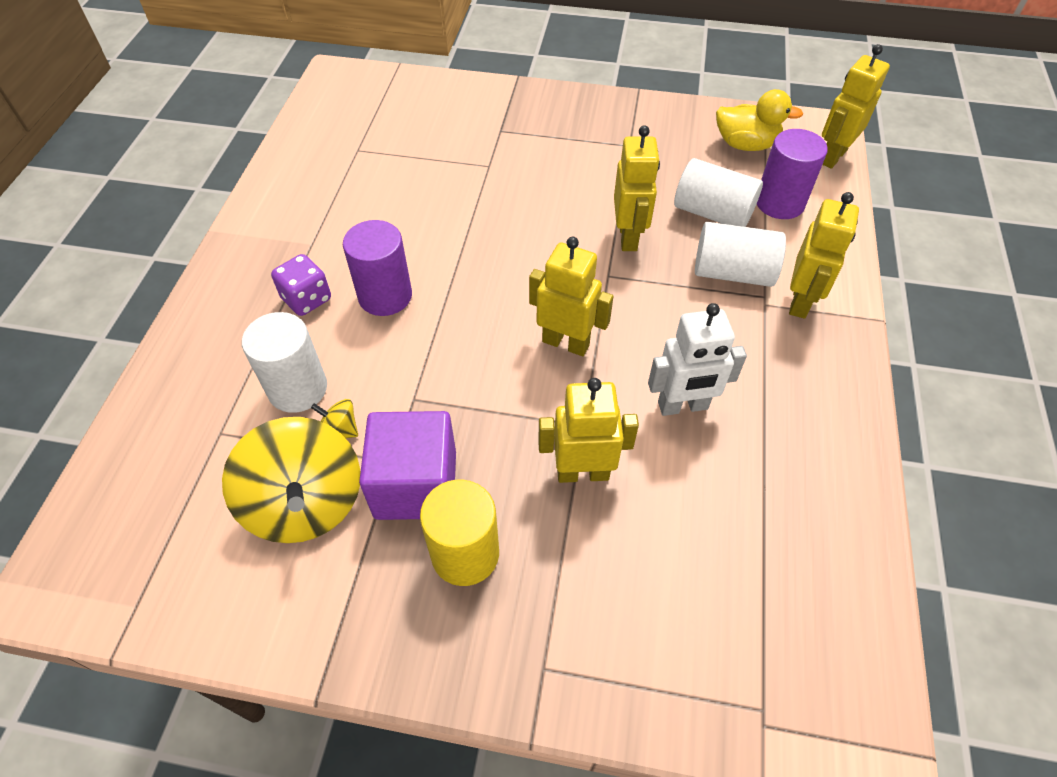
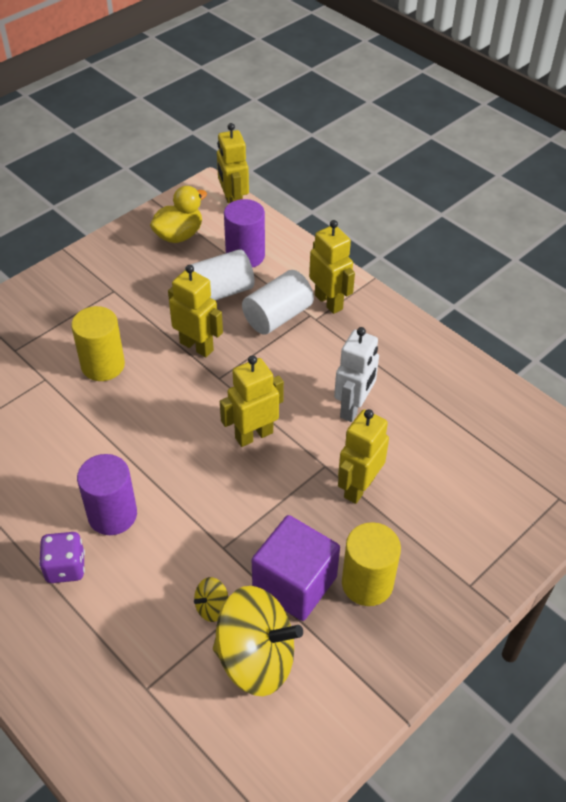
camera: 55 degrees left, 5 degrees down
(298, 388) = (150, 616): white cylinder -> none
(539, 190) = (103, 365): none -> yellow cylinder

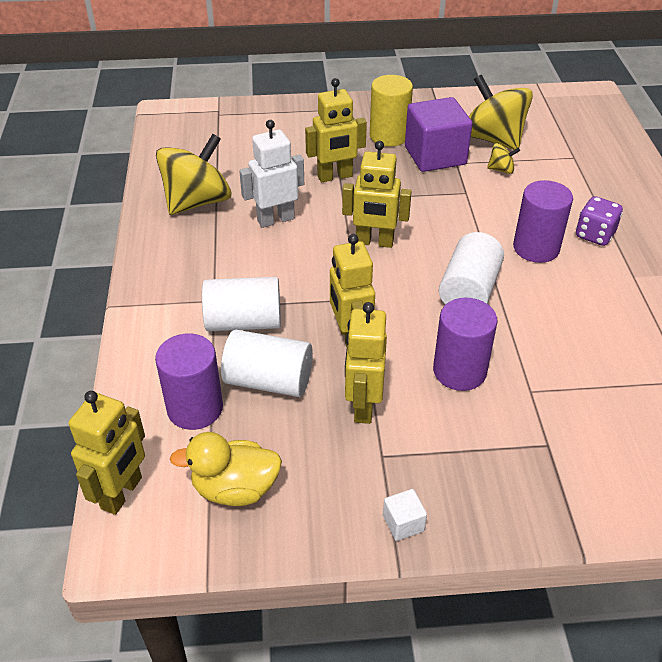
camera: 140 degrees left, 5 degrees down
(75, 267) = (403, 523): none -> white cube
(103, 365) = (459, 371): yellow cylinder -> purple cylinder
(141, 434) = (468, 290): none -> white cylinder
(329, 302) = (181, 308): yellow robot -> yellow robot (363, 406)
(433, 386) = (197, 202): none -> yellow spinning top

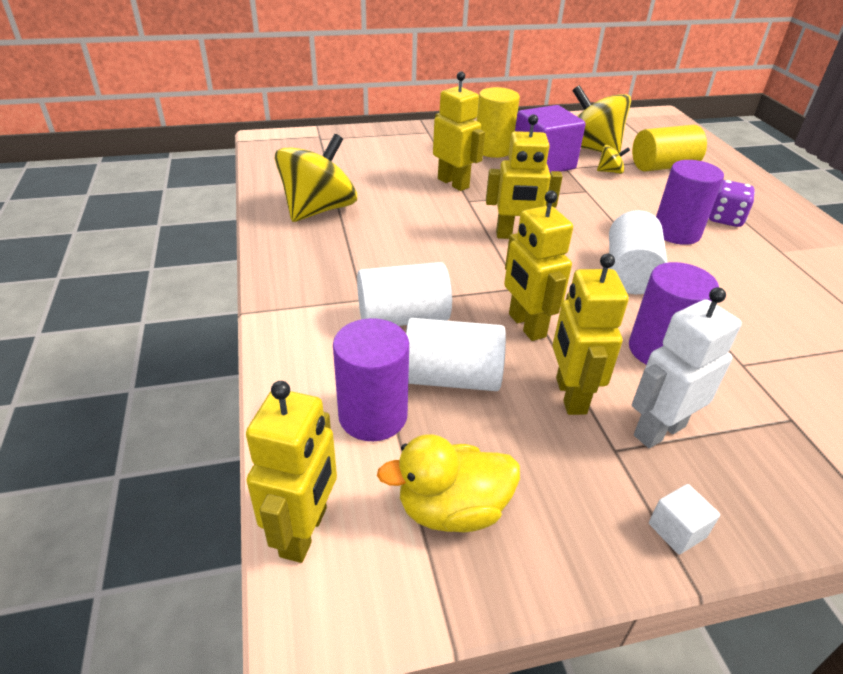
camera: 10 degrees left, 5 degrees down
(275, 219) = (406, 221): white robot -> white robot (658, 430)
(335, 176) = (453, 183): yellow robot -> yellow robot turned 105 degrees counterclockwise
(561, 166) = (663, 166): none -> yellow cylinder

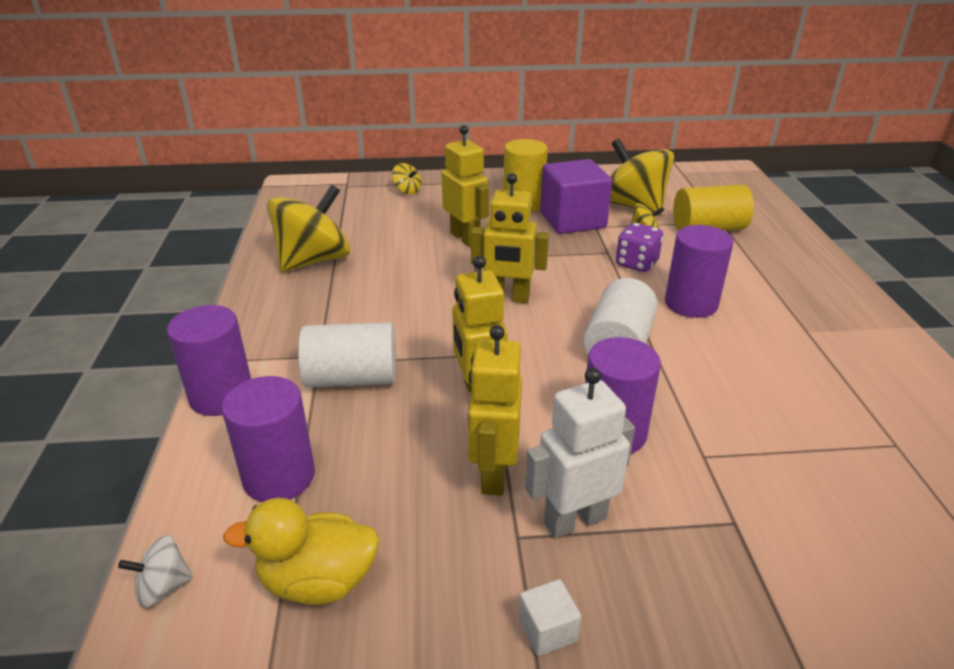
camera: 10 degrees right, 5 degrees down
(283, 343) = (221, 396): none -> purple cylinder
(305, 532) = (163, 587): yellow robot -> white spinning top
(380, 141) = (407, 191): none -> yellow spinning top
(451, 378) = (376, 444): white cylinder -> none
(724, 219) = (755, 291): purple dice -> purple dice (636, 263)

